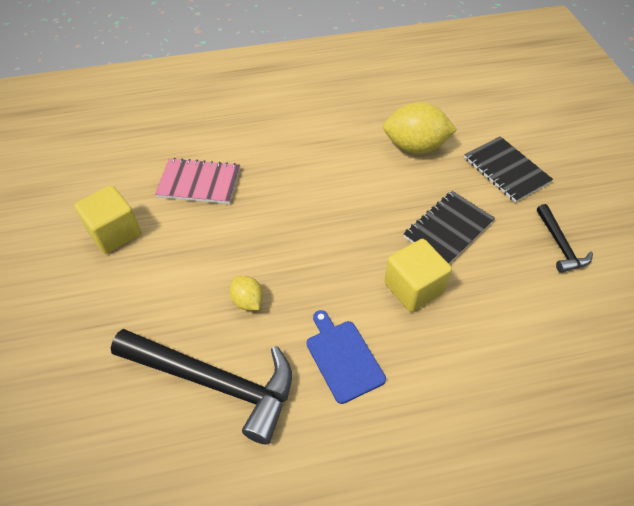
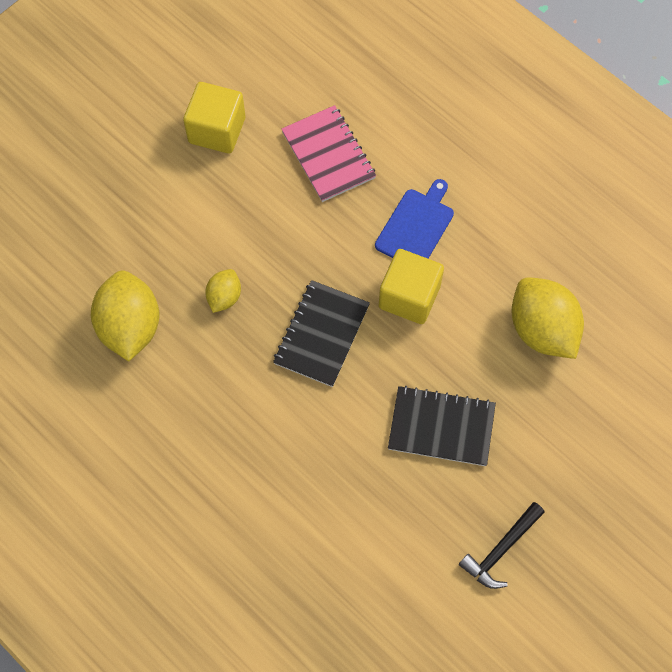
camera: 55 degrees right, 15 degrees up
(215, 382) = (130, 327): black hammer -> yellow lemon
(343, 358) = (222, 414): blue cutting board -> blue cutting board (416, 226)
(414, 288) = (341, 433): yellow cube -> yellow cube (409, 296)
(506, 170) = (577, 445): black notebook -> black notebook (321, 334)

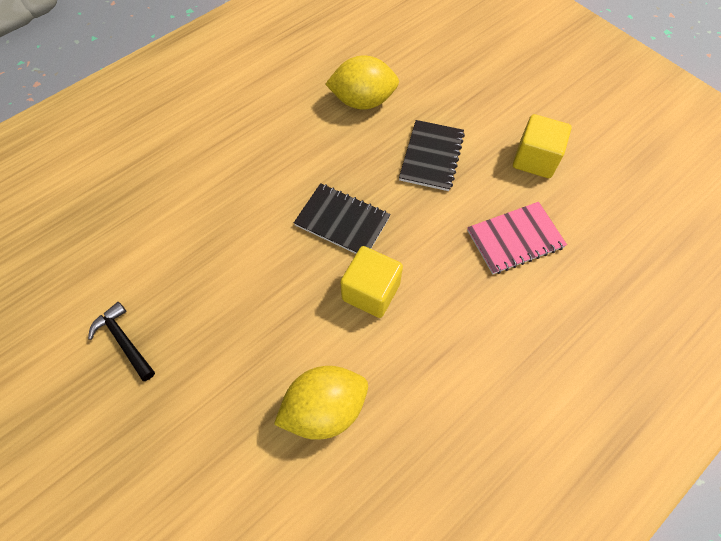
camera: 95 degrees right, 5 degrees down
(224, 297) = (382, 158): yellow lemon -> none
(416, 226) = (442, 305): blue cutting board -> none
(441, 427) = (244, 305): black notebook -> black notebook (431, 156)

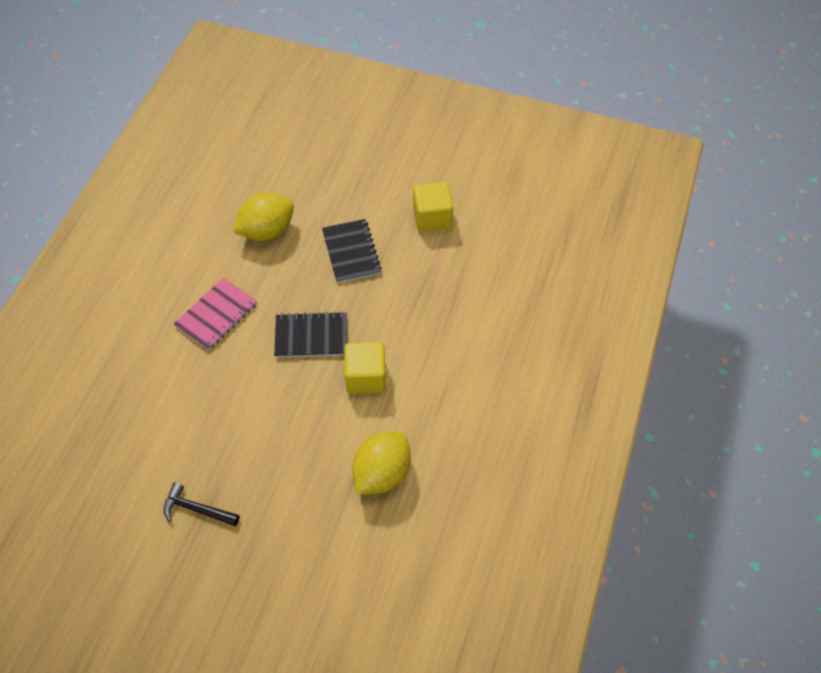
camera: 30 degrees left, 5 degrees down
(515, 239) = (450, 287): pink notebook -> pink notebook (216, 315)

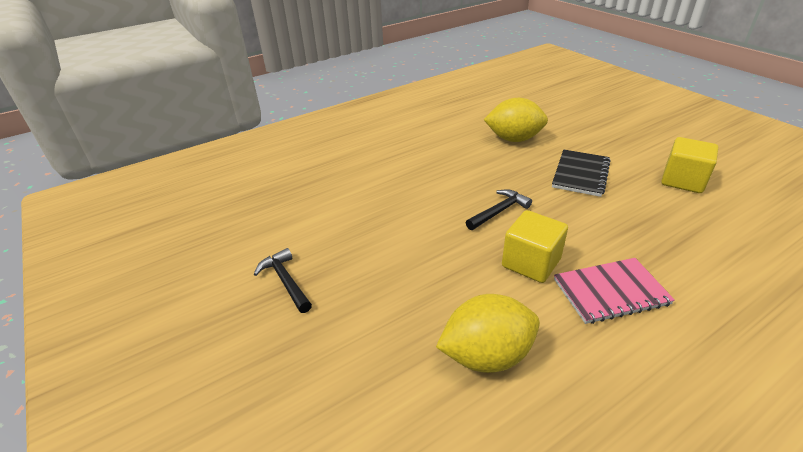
camera: 40 degrees right, 20 degrees down
(216, 315) = (430, 168): pink notebook -> pink notebook (610, 292)
(311, 336) = (499, 211): black notebook -> black hammer

